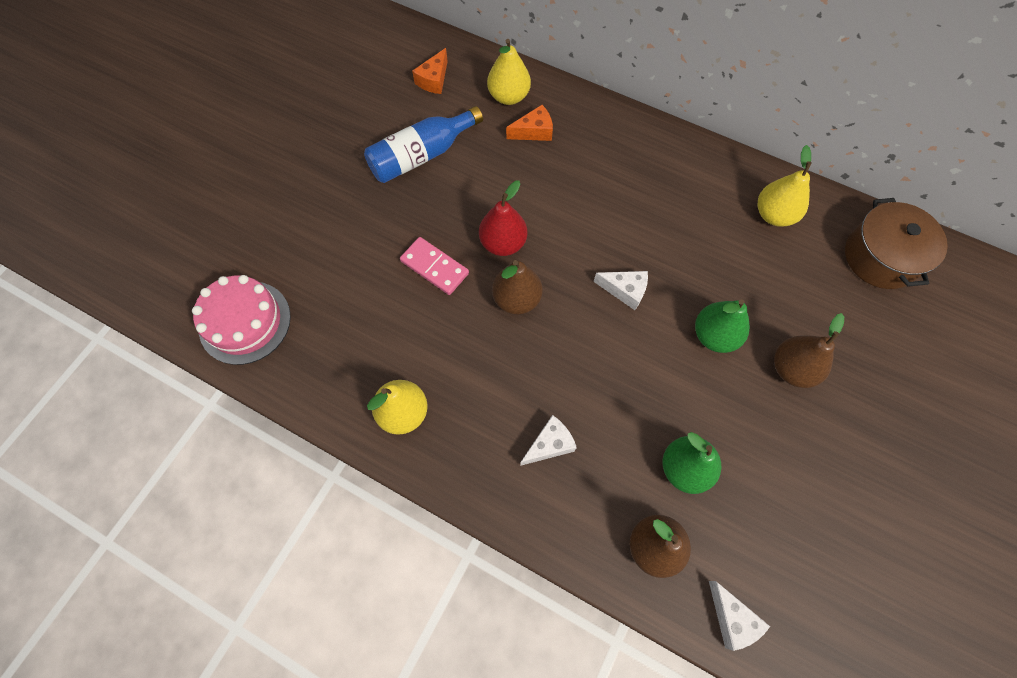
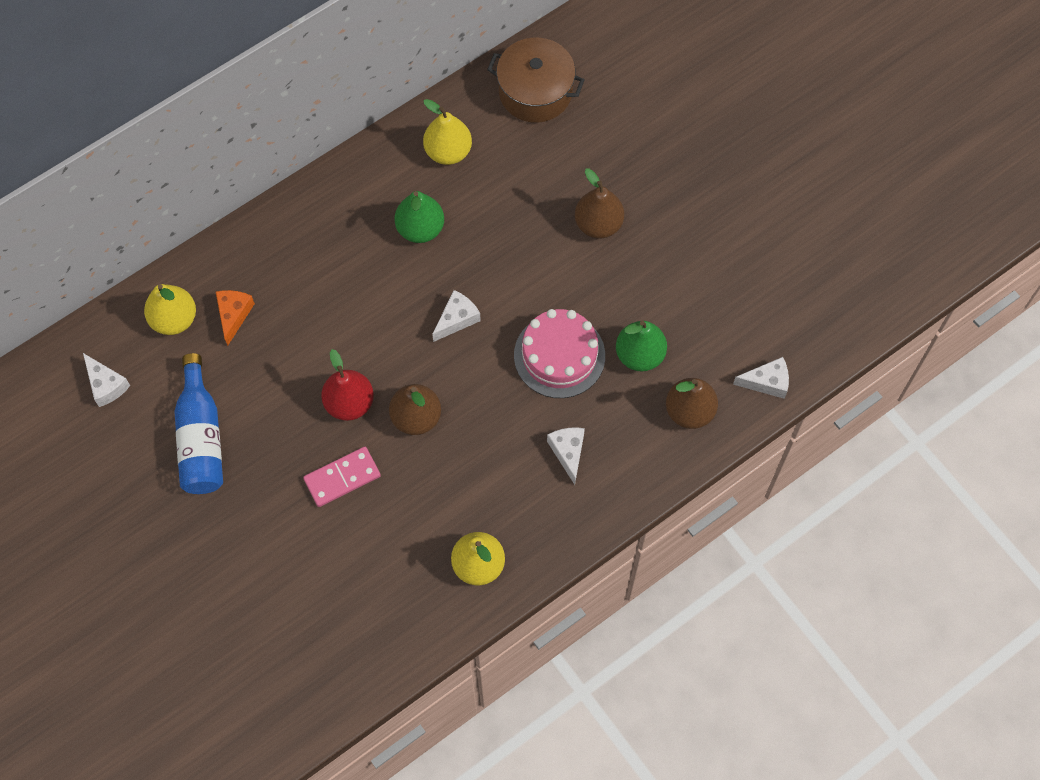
camera: 65 degrees left, 0 degrees up
(245, 322) = (308, 681): pink cake -> pink cake (559, 355)
(433, 80) = (106, 385): orange cheese -> white cheese
(714, 335) = (538, 268): green pear -> green pear (420, 229)

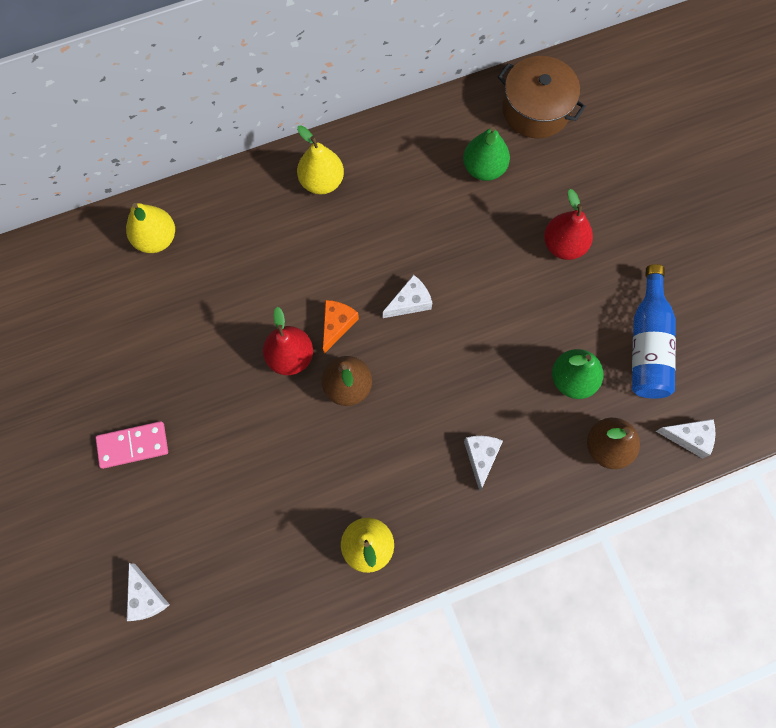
camera: 15 degrees right, 5 degrees up
(106, 385) = (79, 284): white cheese -> white cheese (146, 597)
(201, 437) = (148, 354): blue bottle -> blue bottle (647, 344)
(234, 315) = (210, 248): orange cheese -> orange cheese (337, 325)
(342, 478) = (264, 427): pink domino -> pink domino (133, 445)
(420, 229) = (399, 210): green pear -> green pear (484, 168)
(448, 151) = (442, 145): yellow pear -> yellow pear (322, 181)
(559, 355) = (496, 361): pink cake -> none
(598, 224) = (564, 245): brown pear -> red pear

